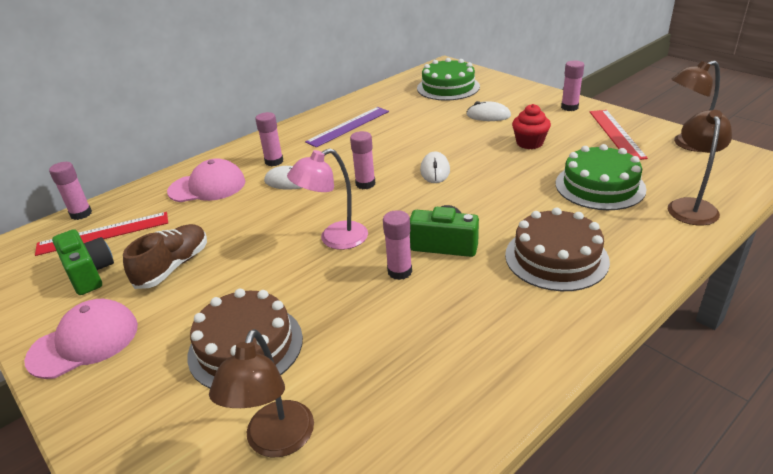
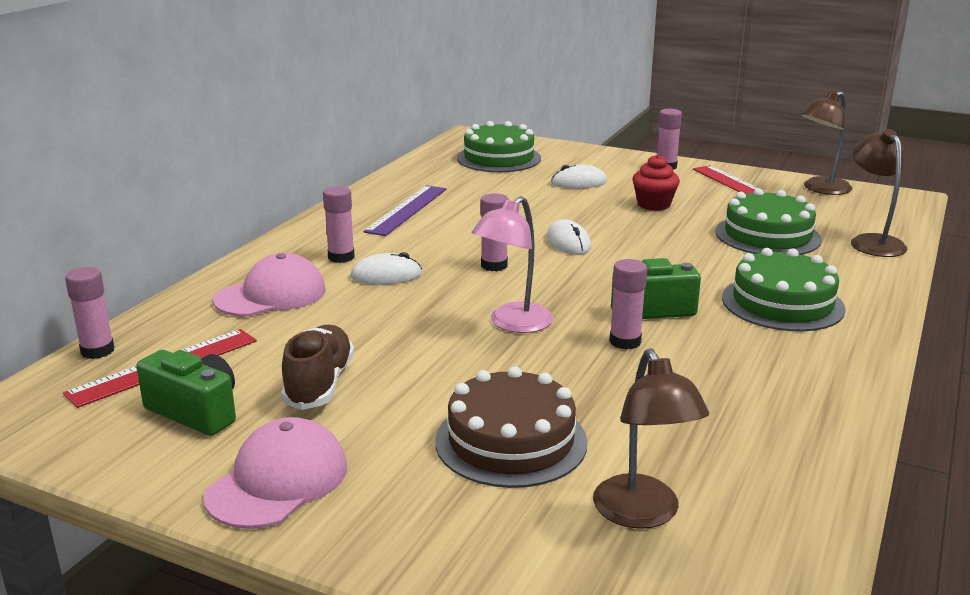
camera: 25 degrees left, 10 degrees down
(556, 258) = (782, 303): brown cake -> green cake

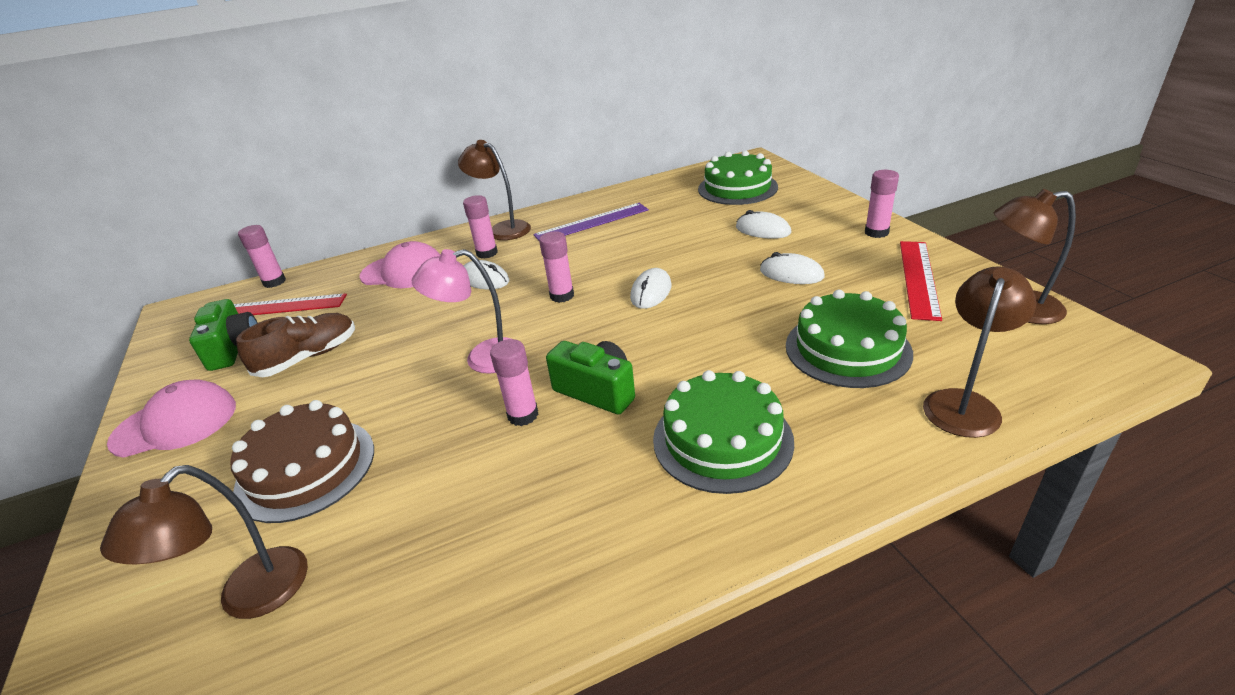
camera: 45 degrees right, 10 degrees up
(315, 236) = (502, 229): none -> brown lamp
(654, 204) = (791, 274): red cupcake -> white mouse

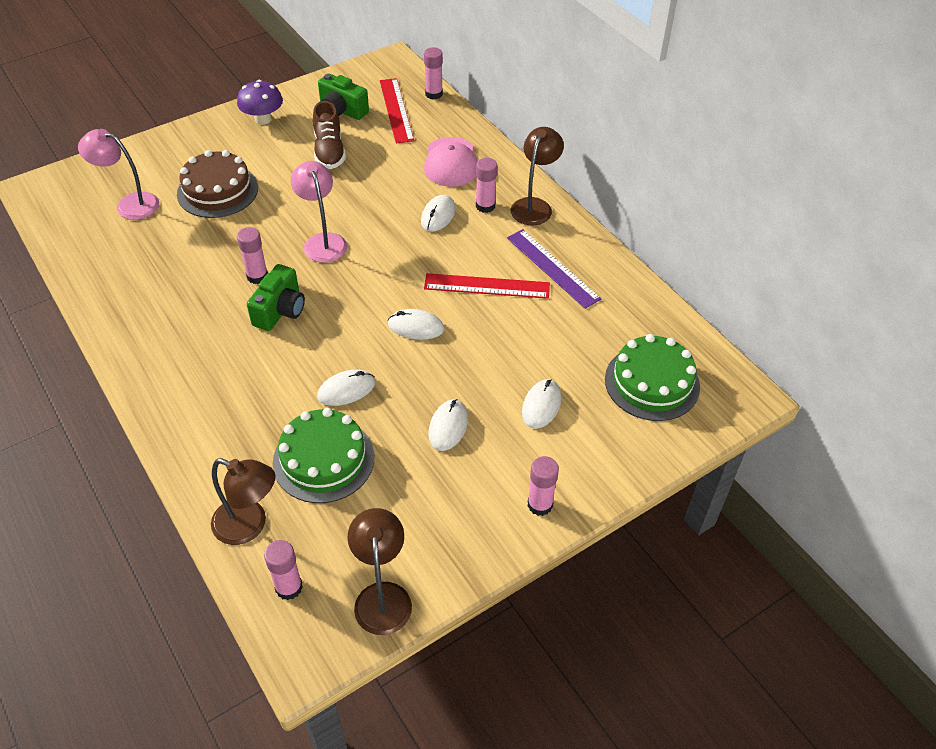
camera: 75 degrees right, 15 degrees up
(175, 424) = (263, 119): pink cap -> purple mushroom
(234, 348) = (342, 110): green camera -> green camera turned 60 degrees clockwise
(249, 597) = (129, 204): brown lamp -> pink lamp
(309, 357) = (329, 151): brown shoe -> brown shoe turned 45 degrees clockwise
(562, 296) = (410, 269): pink glue stick -> pink glue stick (289, 587)
(722, 439) = (223, 382): green cake -> none
(740, 335) = (346, 390): none -> white mouse
(918, 278) = (440, 527): red ruler -> red ruler (487, 286)

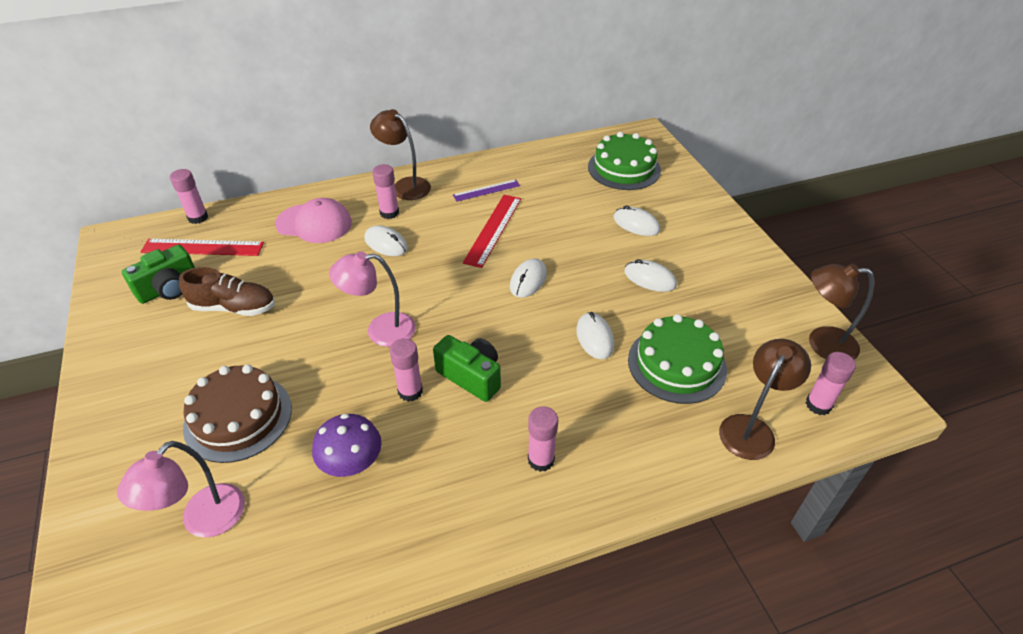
camera: 75 degrees left, 5 degrees down
(263, 119) = (128, 360): purple mushroom -> purple mushroom (352, 463)
(540, 505) = (733, 243): pink glue stick -> pink glue stick (541, 460)
(552, 268) = (486, 190): purple ruler -> purple ruler, size x0.63

